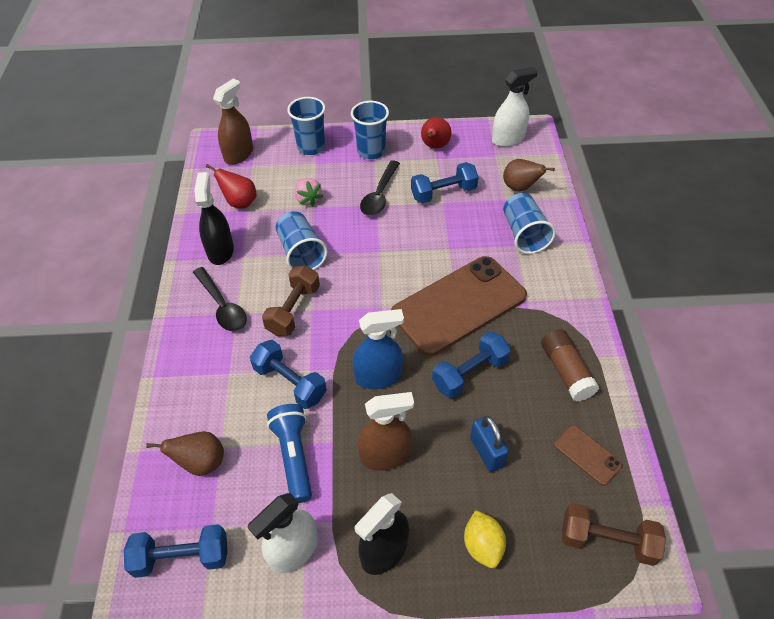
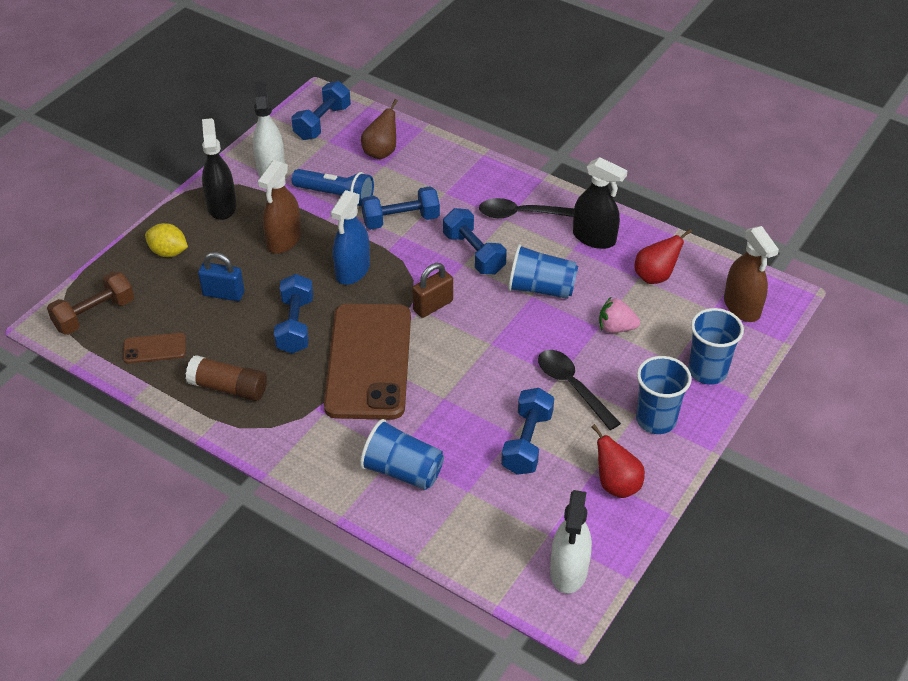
camera: 125 degrees right, 5 degrees down
(293, 310) = (474, 253): brown dumbbell -> blue dumbbell
(371, 302) = (433, 306): none -> brown padlock
(520, 188) = (472, 518): brown pear -> none

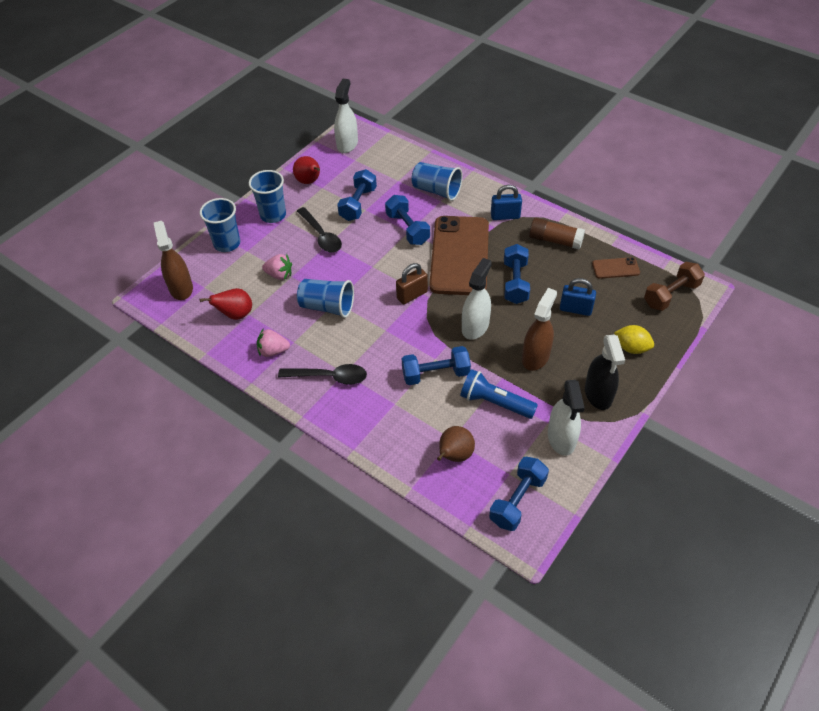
camera: 175 degrees left, 5 degrees up
(296, 426) = (505, 216): none -> blue padlock
(352, 270) = (475, 326): blue spray bottle -> white spray bottle
(474, 253) = (376, 339): blue dumbbell -> blue dumbbell (407, 229)
(594, 238) = (273, 351): black spray bottle -> pink strawberry

